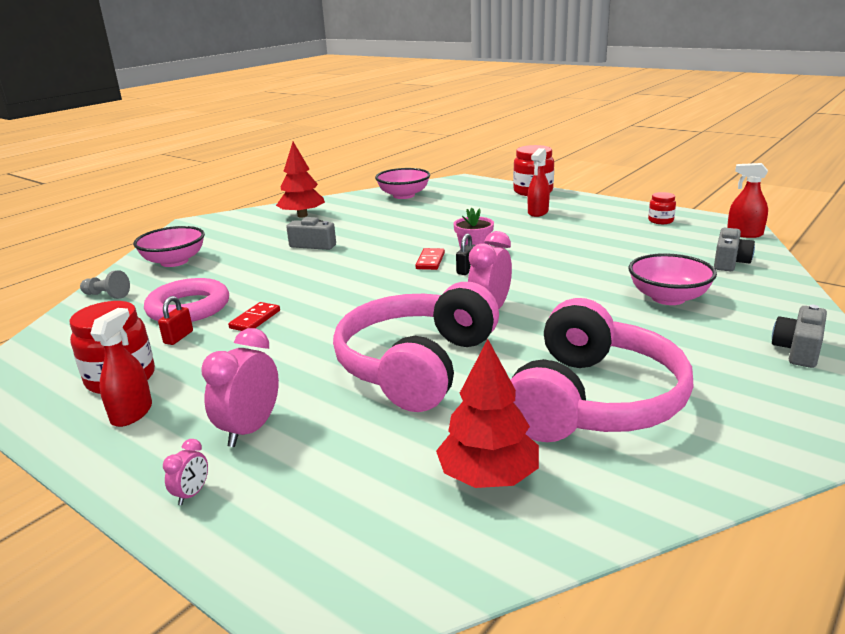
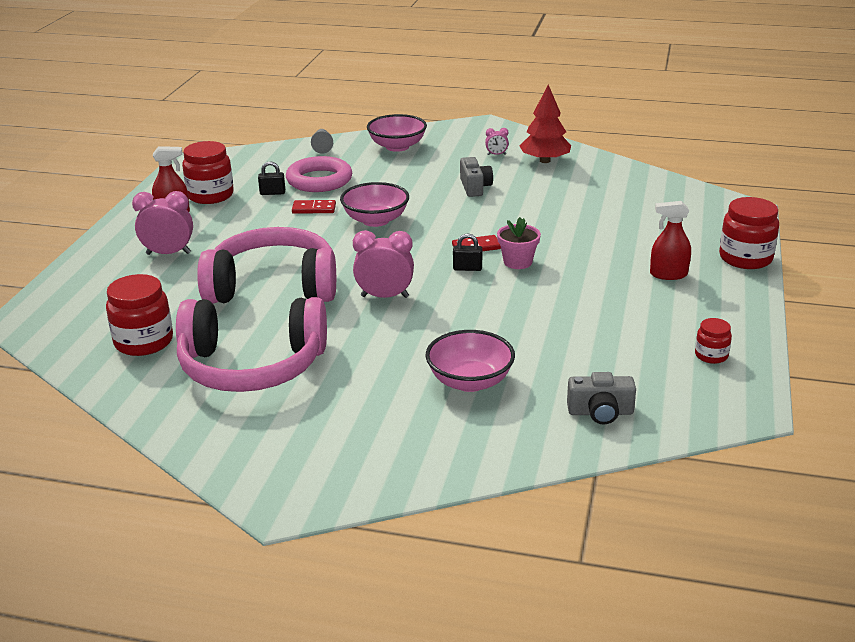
camera: 65 degrees right, 5 degrees up
(178, 337) = (272, 193): red padlock -> black padlock
(192, 494) = (101, 258): pink clock -> pink clock (496, 154)
(403, 195) = (653, 191): pink bowl -> pink bowl (375, 220)
(488, 476) = (144, 342): red tree -> red jar
(744, 234) = (713, 418): red spray bottle -> none
(798, 350) = (389, 461): grey camera -> none

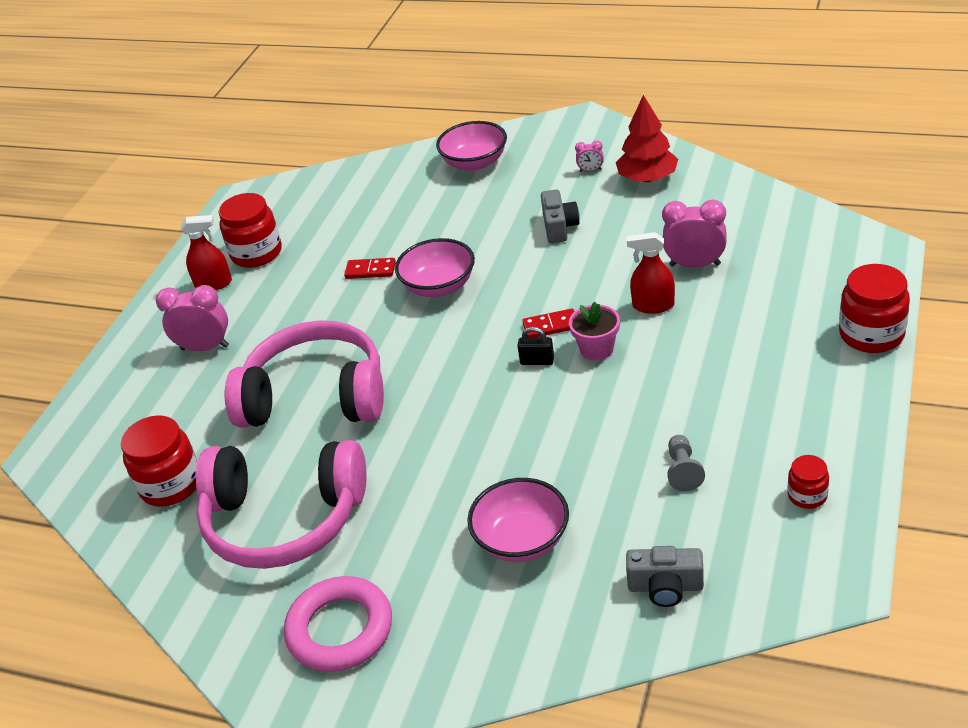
camera: 10 degrees right, 10 degrees up
(272, 193) = (326, 246): black padlock -> none
(319, 180) = (380, 223): pink ring -> pink ring (340, 629)
(322, 147) = (388, 168): grey pawn -> grey pawn (683, 470)
(384, 296) = (438, 409): pink clock -> pink clock (695, 265)
(668, 274) = (773, 364): red spray bottle -> red spray bottle (653, 305)

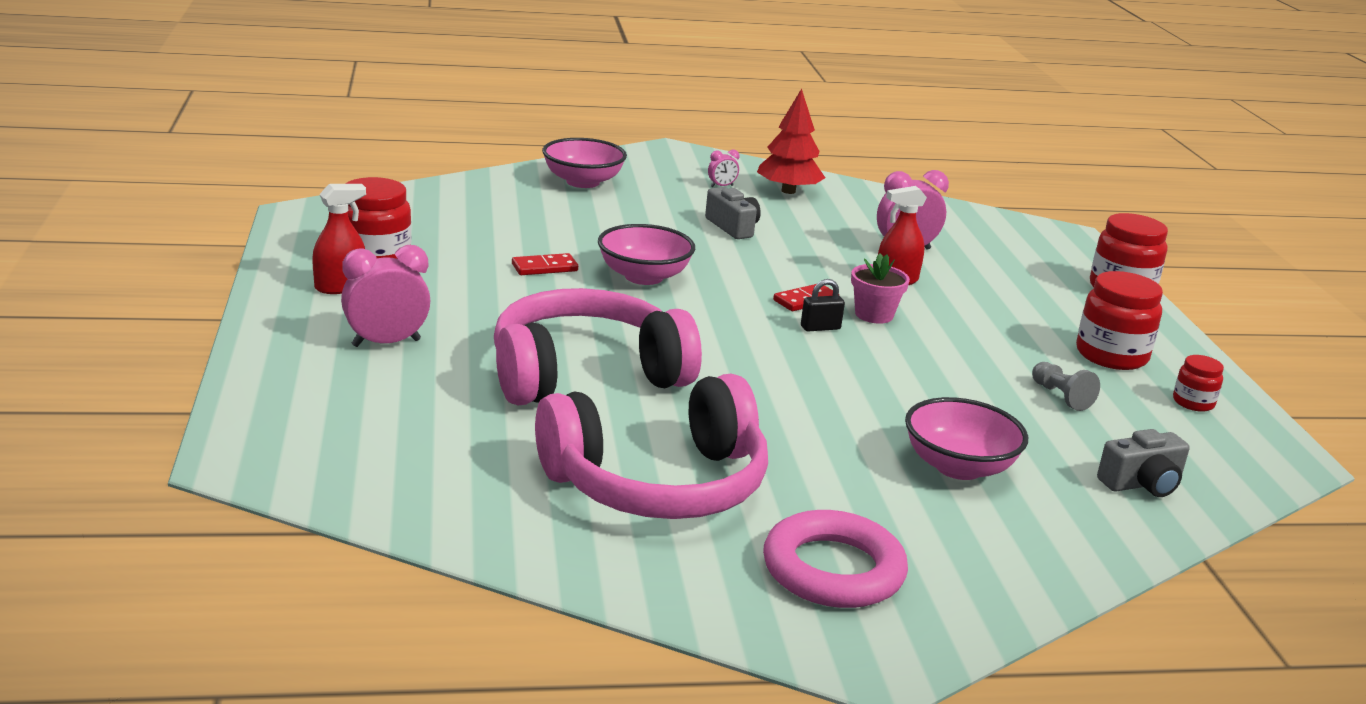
camera: 35 degrees left, 15 degrees down
(171, 484) = (466, 470): red jar -> red jar (1111, 355)

